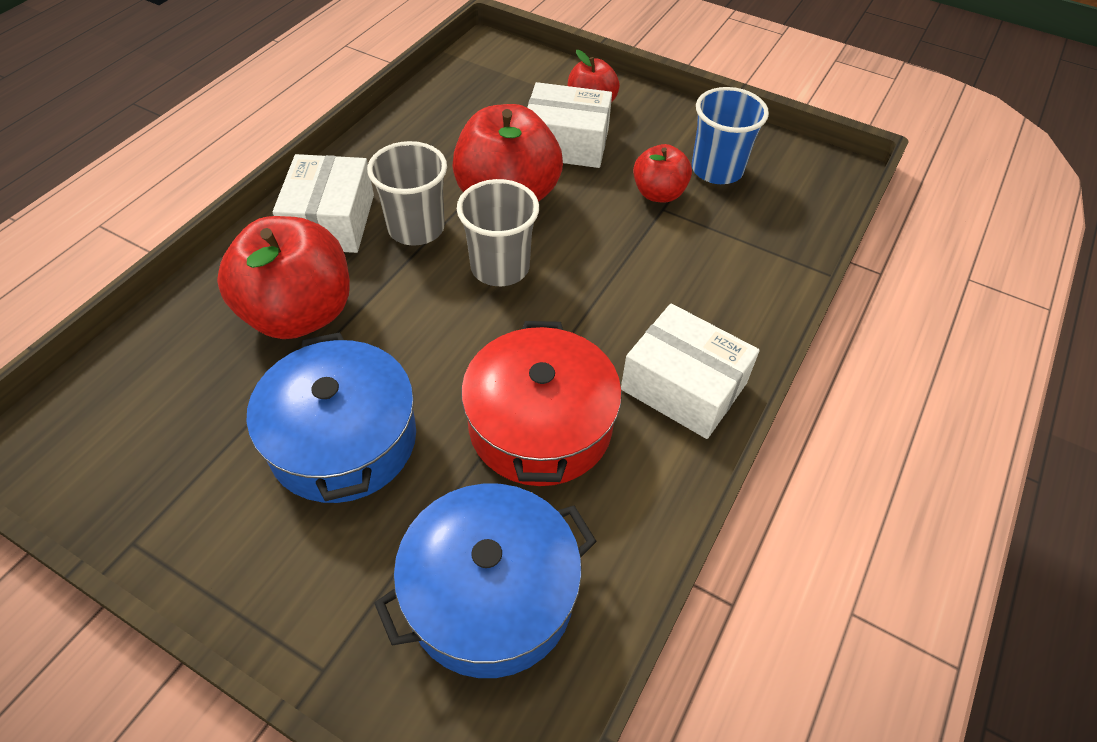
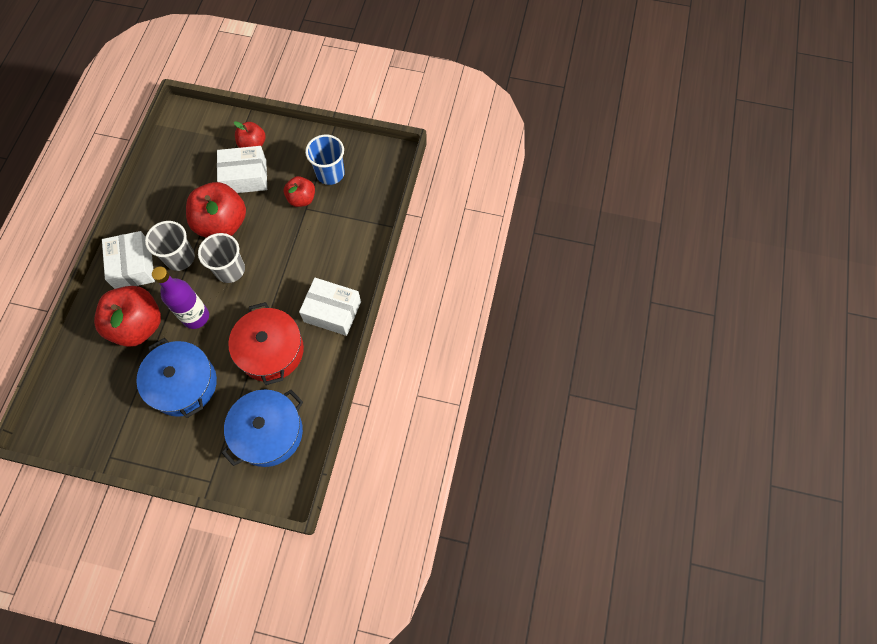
camera: 15 degrees left, 15 degrees up
(411, 326) = (196, 317): none -> purple bottle

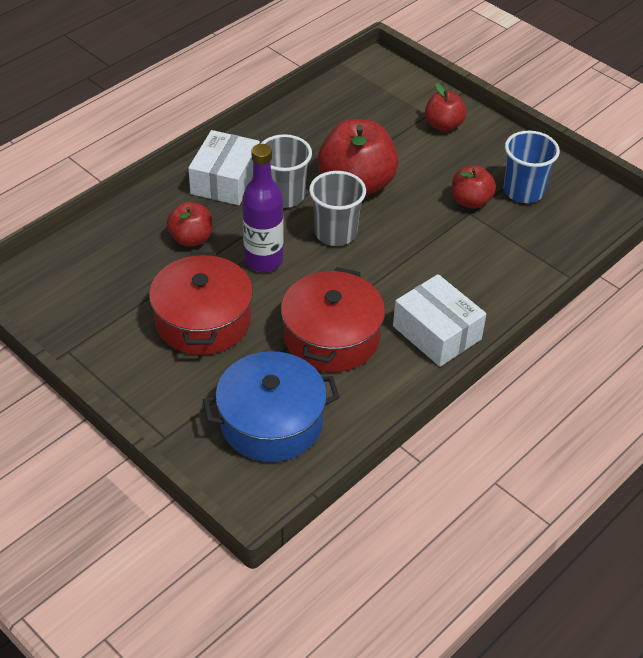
camera: 30 degrees right, 20 degrees down
(138, 325) = (191, 238): red apple -> red apple, size x0.55
(183, 384) = (203, 320): blue pot -> red pot
(245, 177) = (414, 152): white box -> none

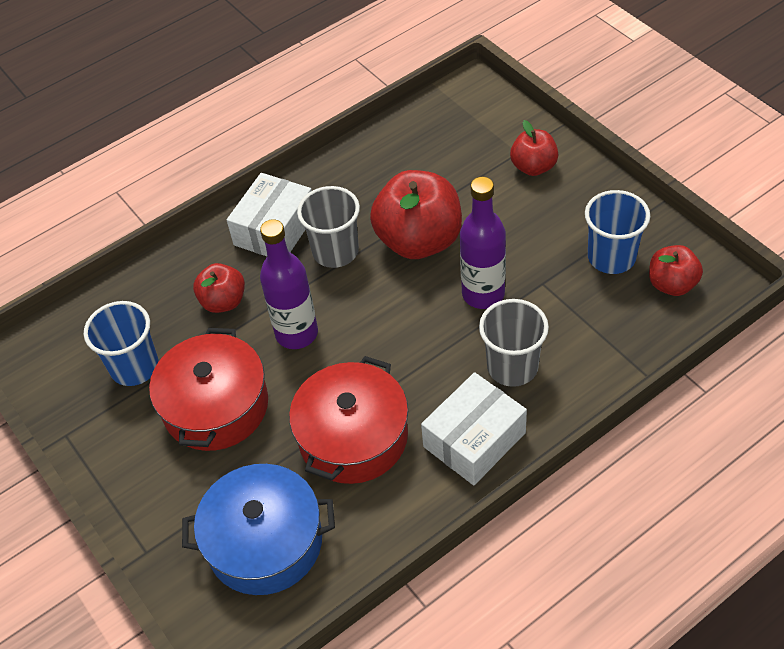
camera: 15 degrees right, 5 degrees up
(120, 294) = (134, 367): none -> blue cup
(335, 233) = (383, 302): grey cup -> grey cup (512, 367)
(421, 223) = (483, 294): none -> purple bottle
(436, 333) = (474, 439): white box -> white box turned 75 degrees clockwise
(470, 201) = (546, 268): red apple -> red apple (672, 284)

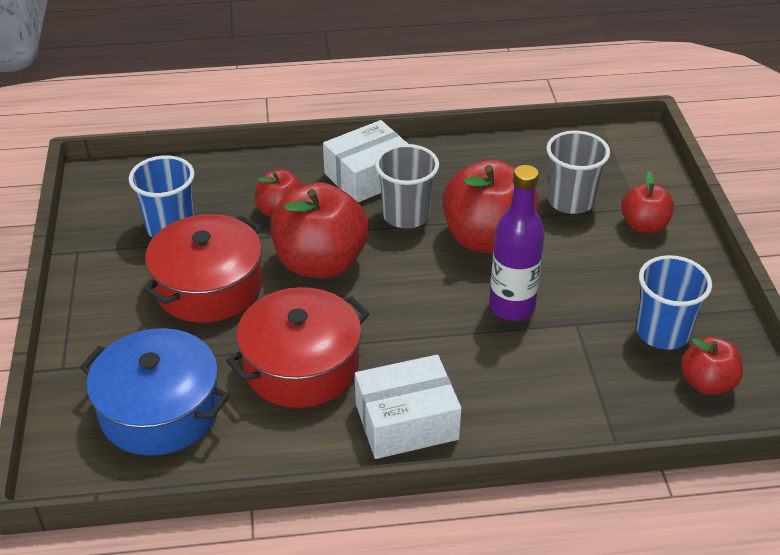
camera: 25 degrees right, 10 degrees down
(296, 333) = (320, 263): purple bottle -> red apple
(512, 367) = (491, 379): grey cup -> grey cup (570, 201)

